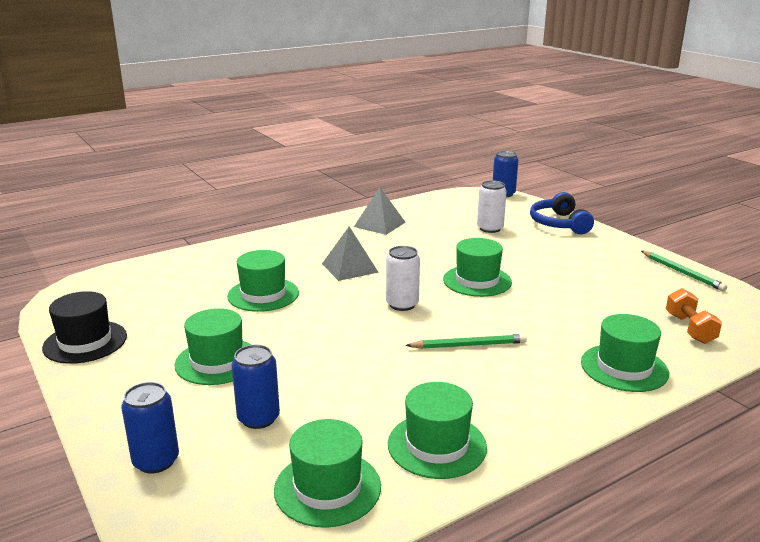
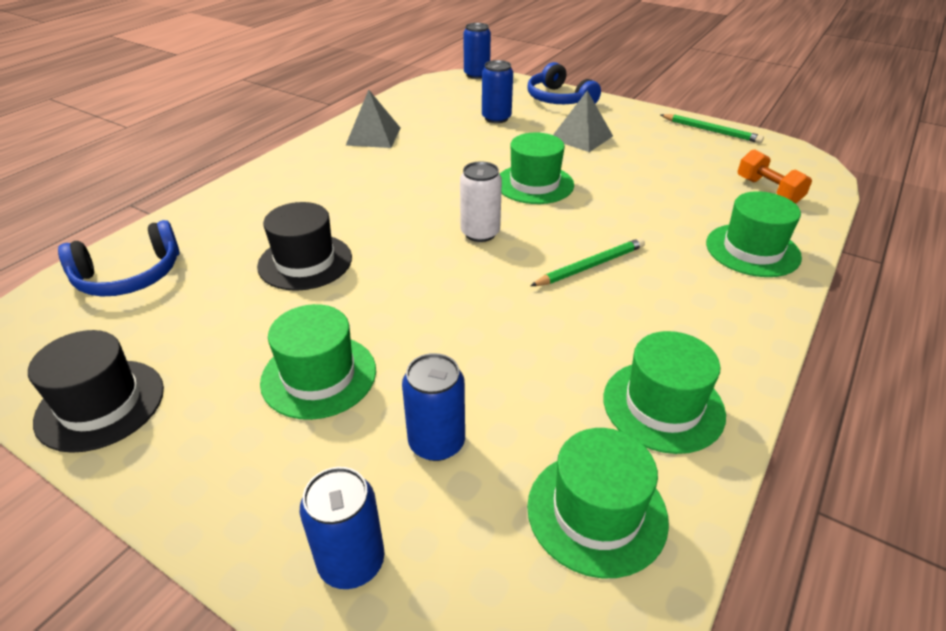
camera: 25 degrees left, 15 degrees up
(151, 278) = (129, 276): none -> blue headphones
(263, 294) = (305, 262): green hat -> black hat
(349, 268) = (383, 199): grey pyramid -> grey pyramid (581, 137)
(490, 228) = (496, 118): white can -> blue can

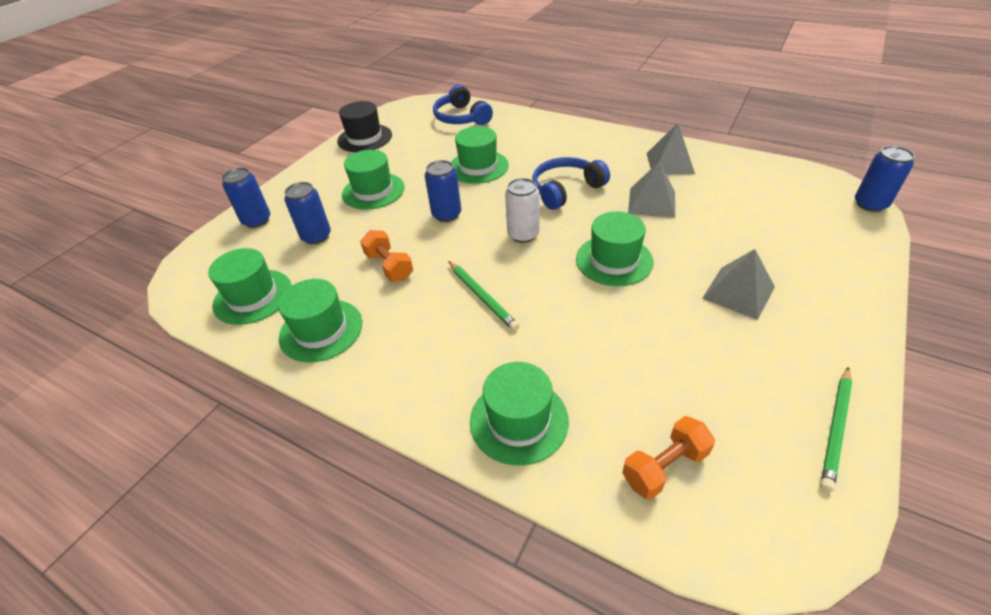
camera: 90 degrees right, 5 degrees up
(305, 262) = (478, 167): black hat -> green hat
(442, 154) = (651, 202): none -> grey pyramid
(496, 118) = (752, 227): blue can -> blue can (446, 214)
(529, 344) = (389, 266): none -> orange dumbbell
(559, 99) = (843, 272): blue headphones -> blue headphones (565, 190)

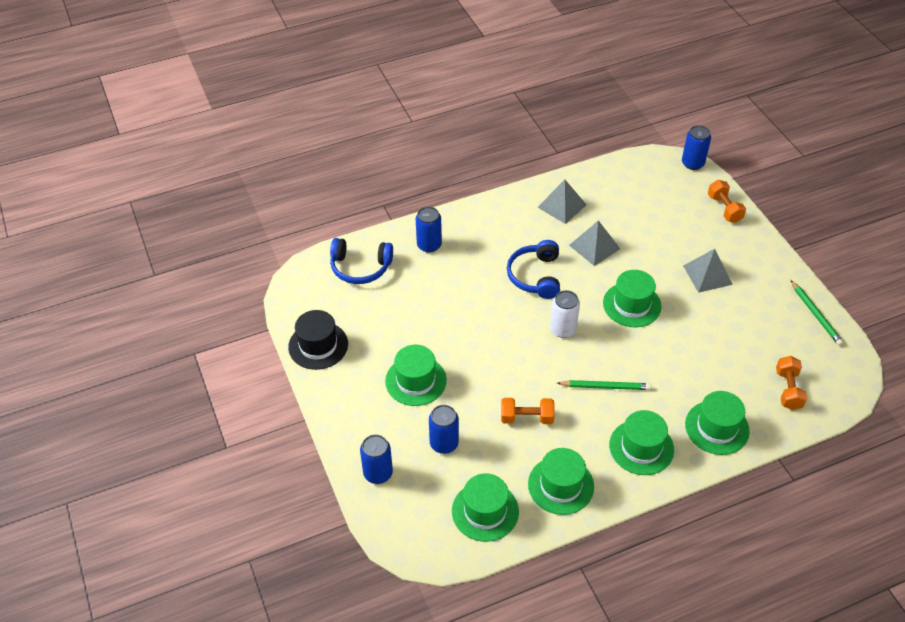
camera: 55 degrees left, 5 degrees up
(446, 214) = (496, 355): blue can -> blue can (429, 245)
(478, 167) = (452, 302): green hat -> green hat (641, 447)
(854, 256) = (724, 208): none -> orange dumbbell

